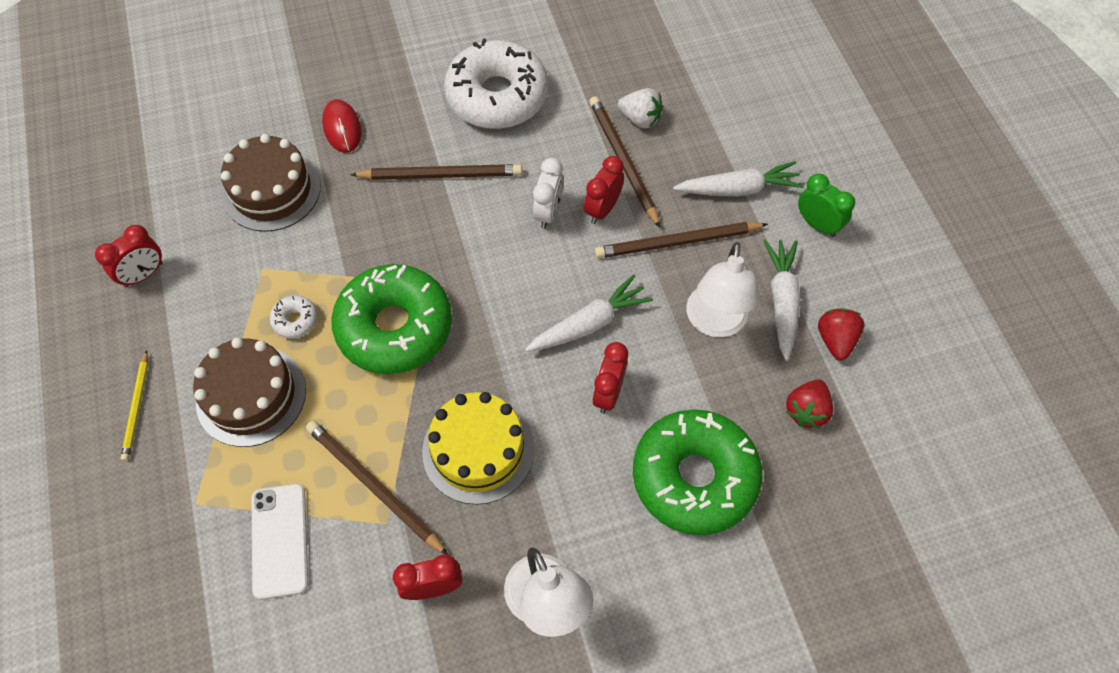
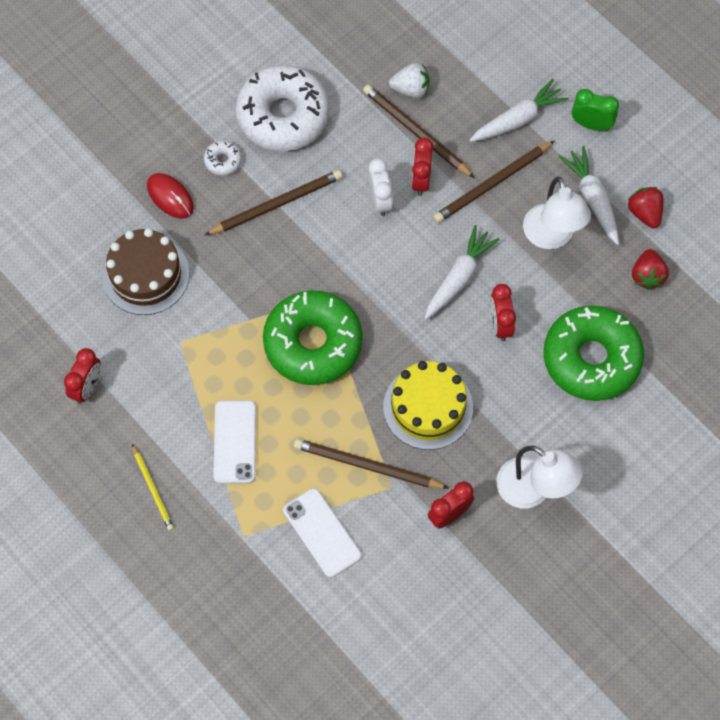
camera: 25 degrees left, 5 degrees up
(251, 395) = (235, 442): brown cake -> white phone
(295, 320) = (232, 371): white donut -> white donut (223, 161)

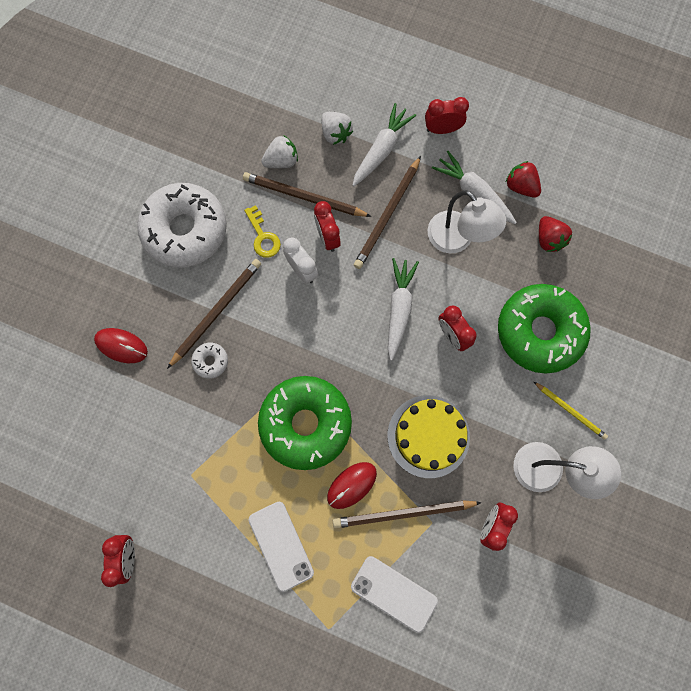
camera: 25 degrees left, 10 degrees up
(145, 275) = (132, 427): brown cake -> none
(153, 489) = (230, 624): yellow pencil -> yellow pencil (570, 411)
(223, 161) = (152, 293): white donut -> white donut (210, 361)
(330, 418) = (351, 485): none -> red mouse
(356, 153) = (263, 236): none -> yellow key
(478, 85) = (335, 134): none -> white strawberry
(591, 124) = (442, 129): green clock -> red clock

